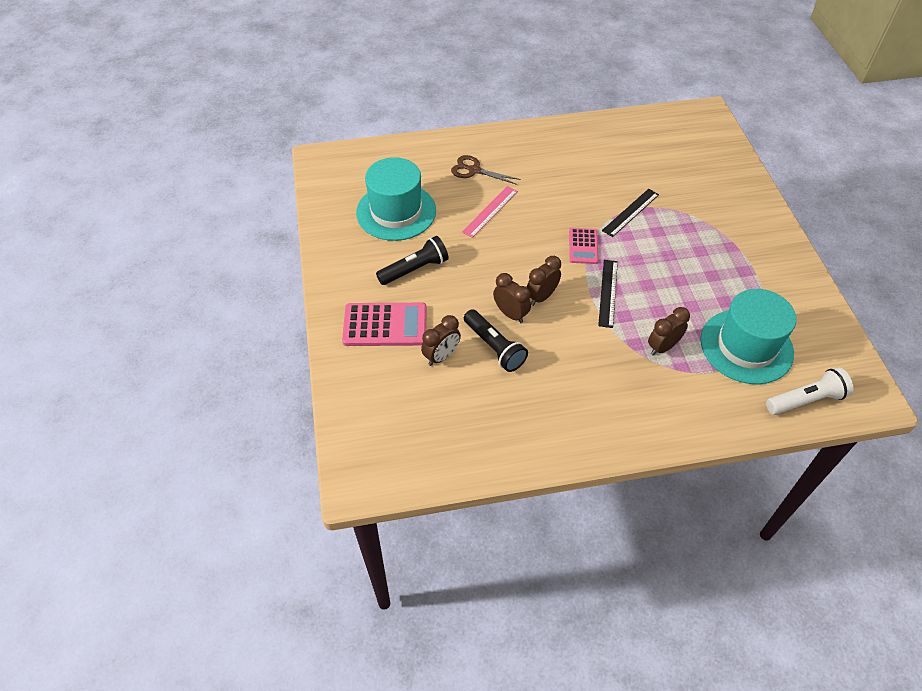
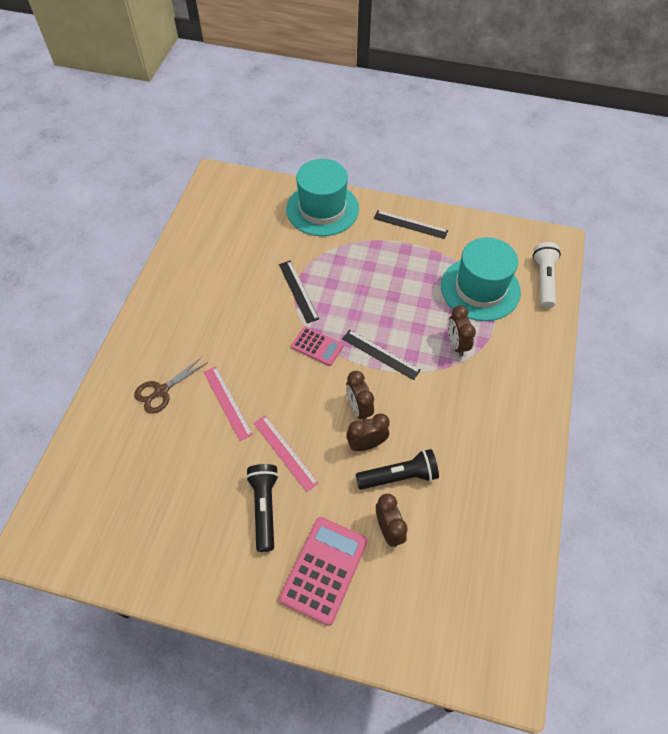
camera: 65 degrees left, 5 degrees up
(396, 211) = (171, 493): turquoise hat -> turquoise hat (322, 209)
(469, 263) = (285, 452): none -> pink ruler
(779, 264) = (410, 224): none -> black ruler

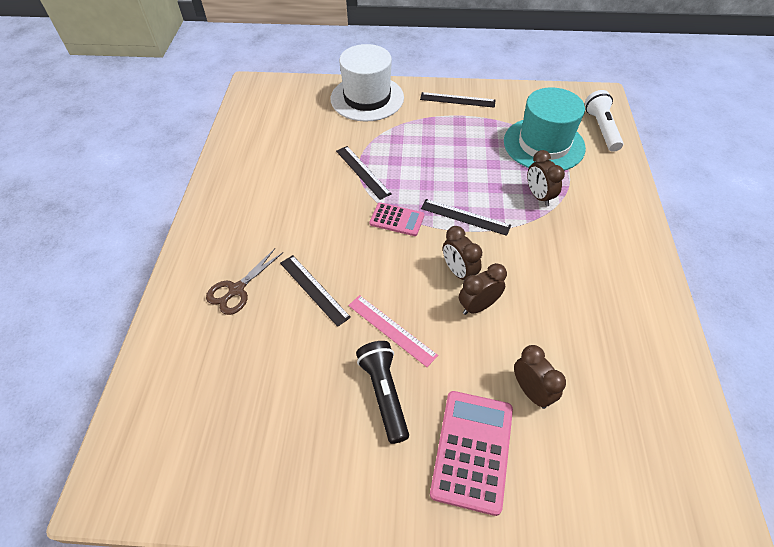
camera: 10 degrees left, 5 degrees down
(227, 402) = (314, 289): pink ruler -> black ruler
(322, 209) = (367, 98): turquoise hat -> white hat
(399, 476) = (523, 333): black flashlight -> none

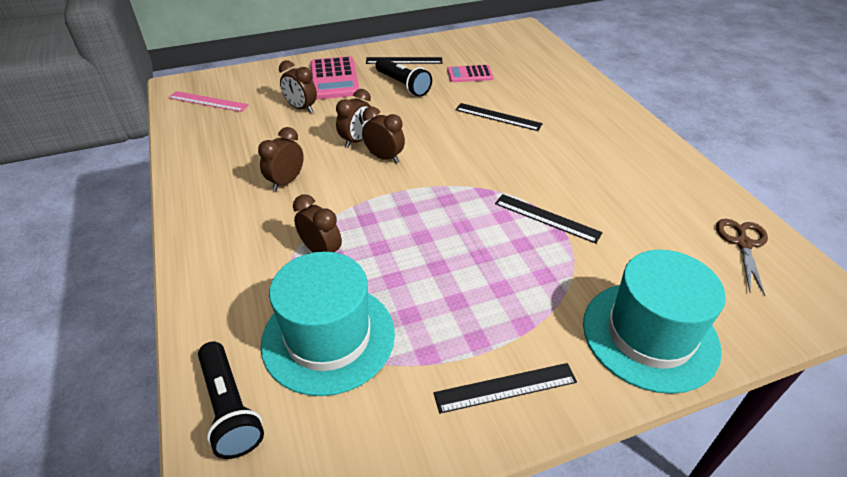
camera: 155 degrees right, 10 degrees down
(236, 290) = (555, 102): brown scissors -> brown scissors (743, 243)
(367, 98) = (650, 335): white hat -> turquoise hat
(391, 330) = (419, 111): pink ruler -> pink ruler (208, 101)
(397, 219) = (470, 182): pink calculator -> pink calculator (470, 74)
(465, 217) = (400, 204): black ruler -> black ruler (404, 60)
(560, 273) = (286, 182): none -> brown clock
(601, 129) = (230, 408): white flashlight -> black flashlight

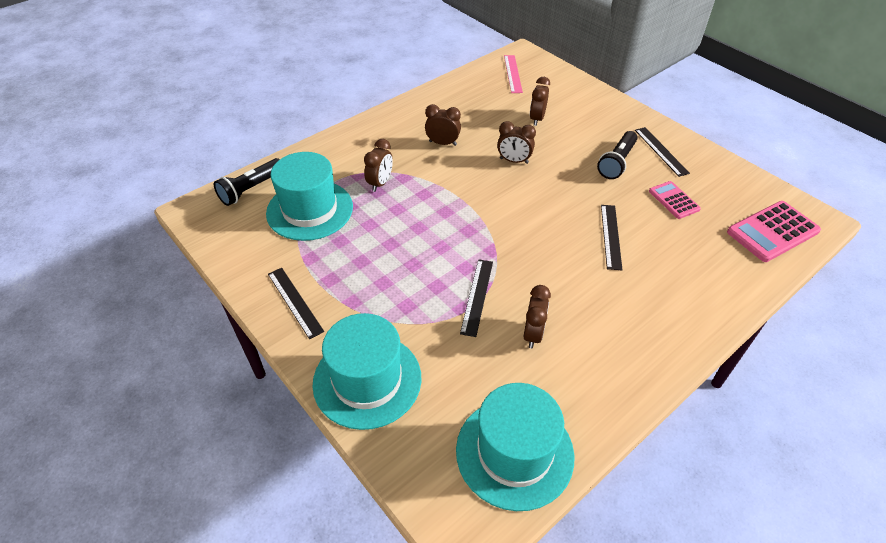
camera: 70 degrees right, 5 degrees up
(334, 79) = (594, 121): pink calculator -> pink calculator (772, 232)
(384, 157) = (501, 182): brown clock -> brown clock (533, 334)
(743, 243) = (514, 452): brown scissors -> turquoise hat

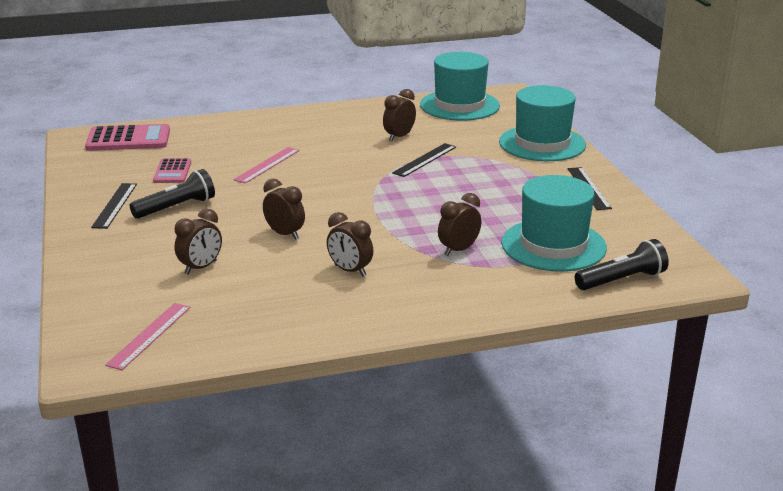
camera: 155 degrees left, 20 degrees down
(611, 236) = (267, 165): black ruler -> pink ruler

